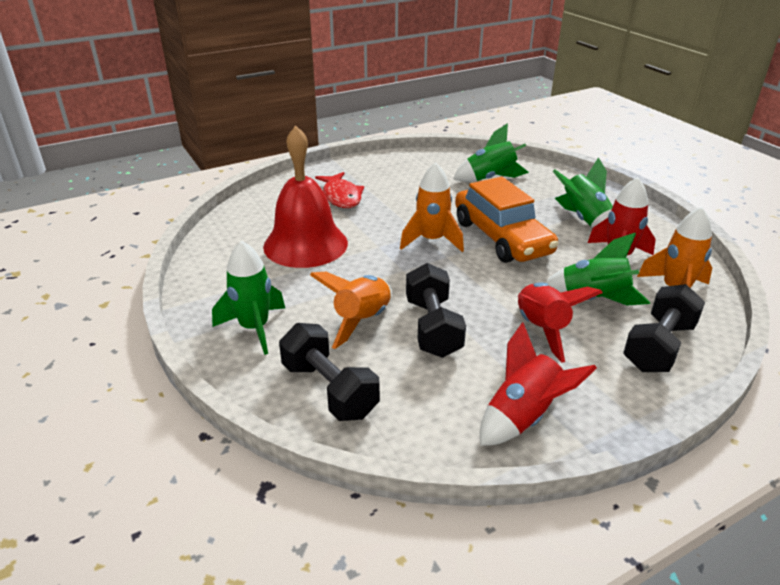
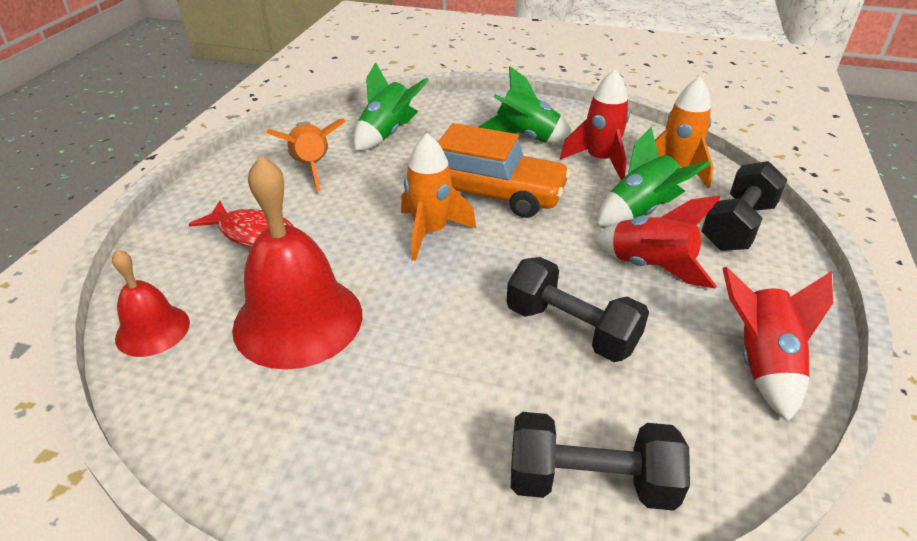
camera: 45 degrees left, 5 degrees up
(244, 215) = (152, 330): none -> red bell
(254, 328) = (399, 476): green rocket -> none
(362, 321) = (499, 371): orange rocket -> orange rocket (311, 167)
(658, 346) = (737, 226): black dumbbell -> black dumbbell turned 45 degrees clockwise

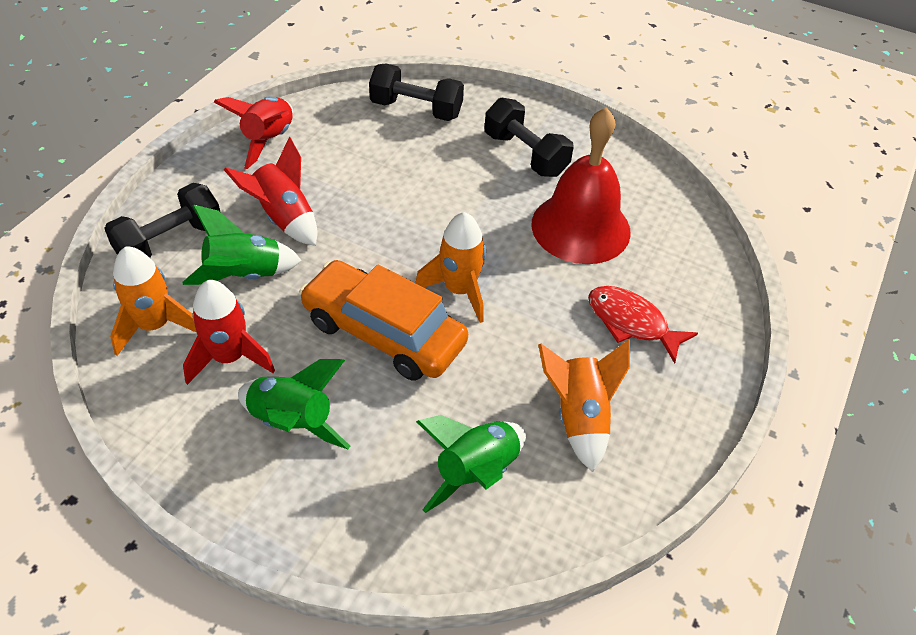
camera: 170 degrees left, 10 degrees up
(152, 330) = (691, 240): red bell -> none
(571, 329) = (379, 183): black dumbbell -> black dumbbell (525, 154)

